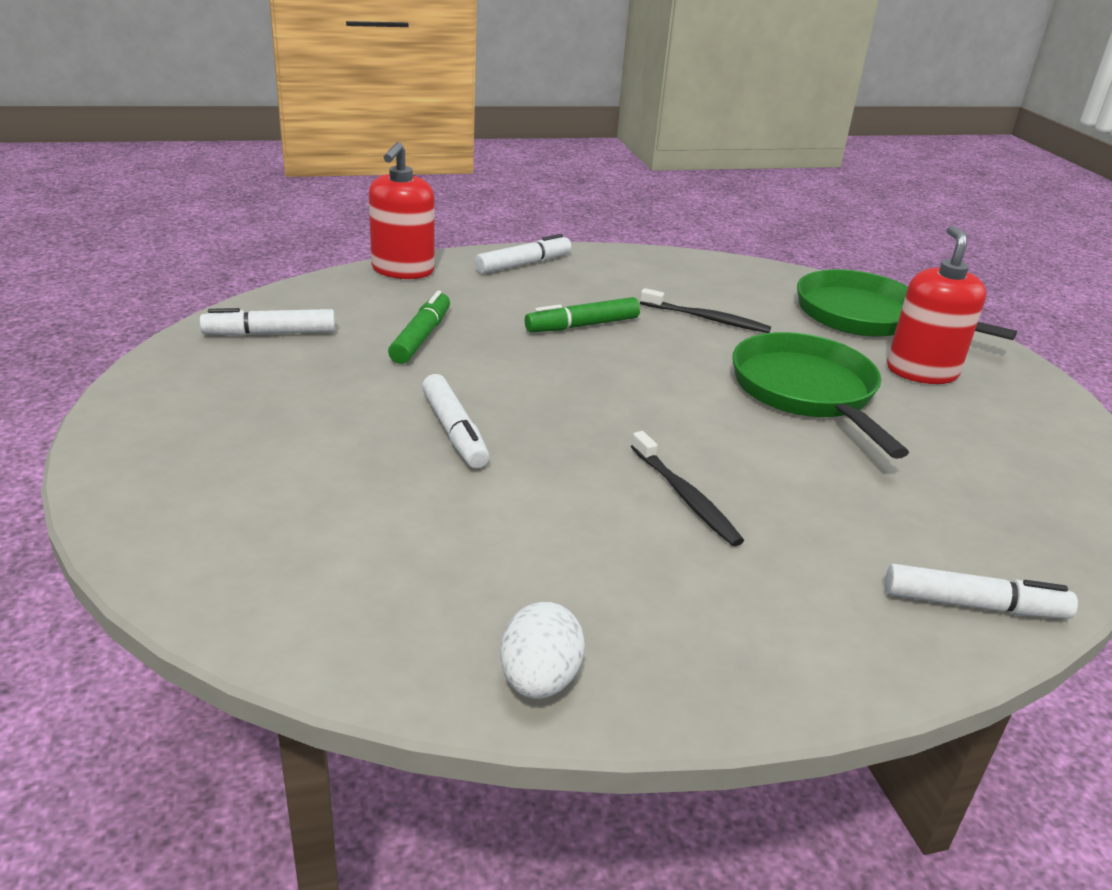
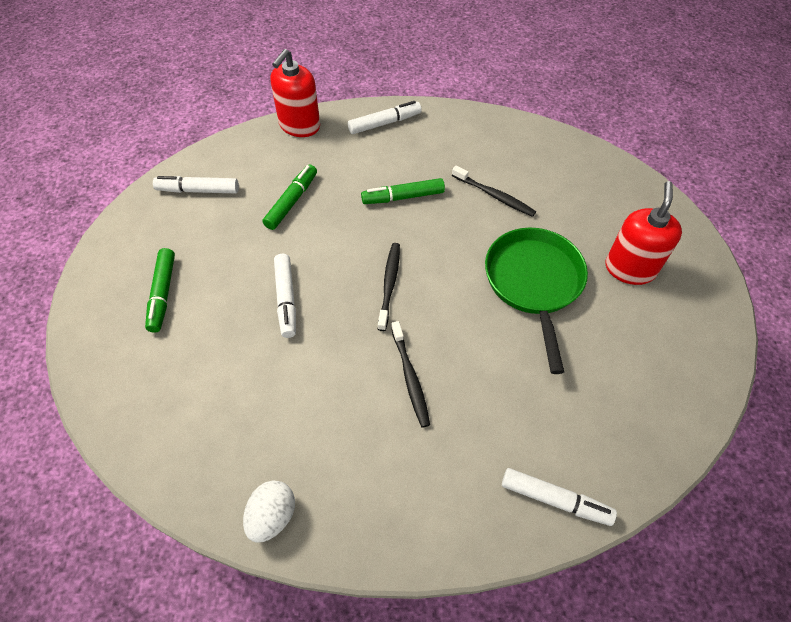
camera: 15 degrees right, 25 degrees up
(247, 440) = (163, 294): none -> green marker
(605, 406) = (389, 284): none -> black toothbrush
(866, 317) = (616, 202): green pan -> none

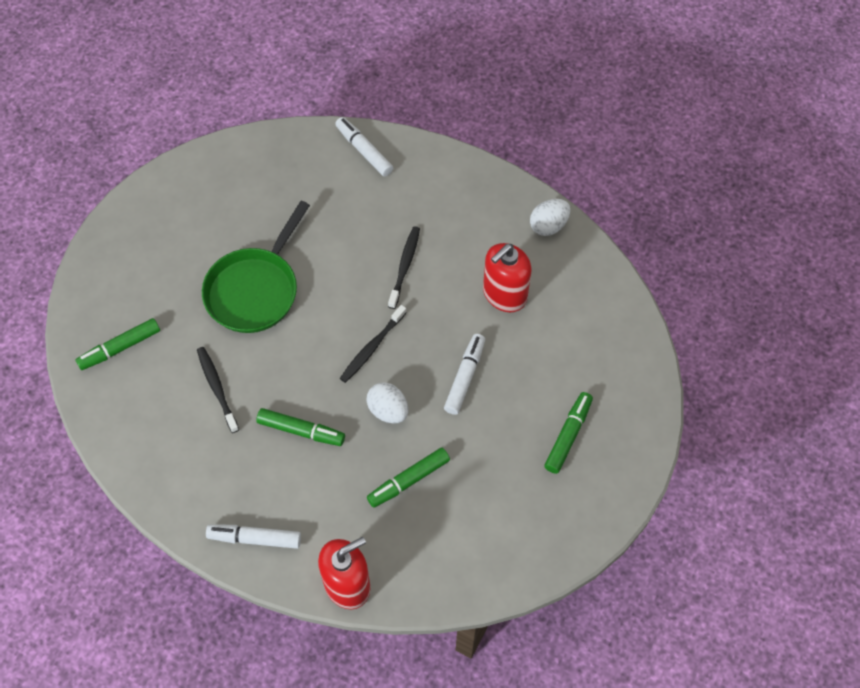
camera: 150 degrees left, 5 degrees up
(198, 190) = (494, 544): white marker -> none
(341, 242) = (388, 410): none -> white egg
(596, 188) = (120, 348): none -> green marker
(630, 268) = (168, 263): red soap dispenser -> red soap dispenser (504, 294)

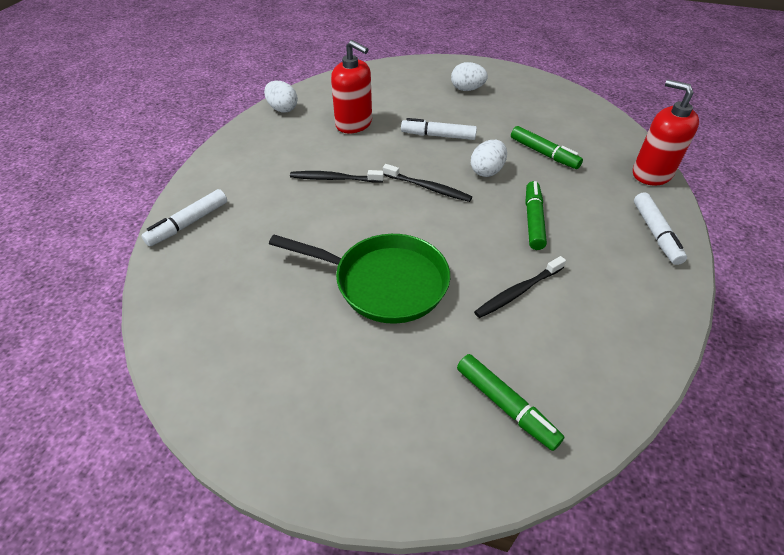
camera: 100 degrees left, 15 degrees down
(568, 435) = (467, 89): green marker -> white egg

